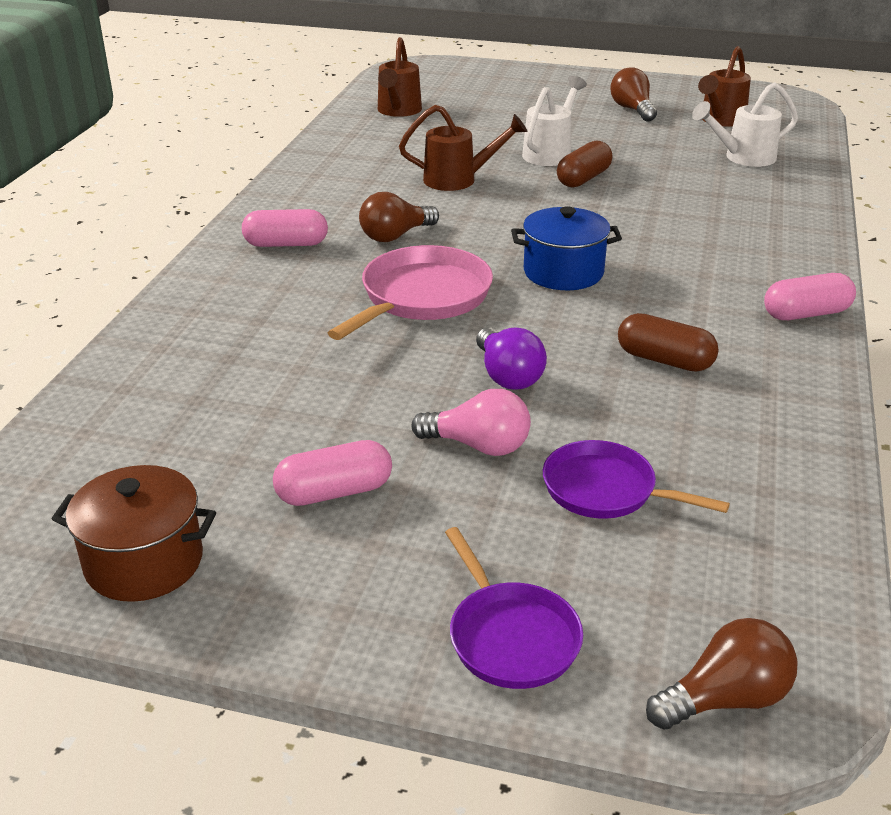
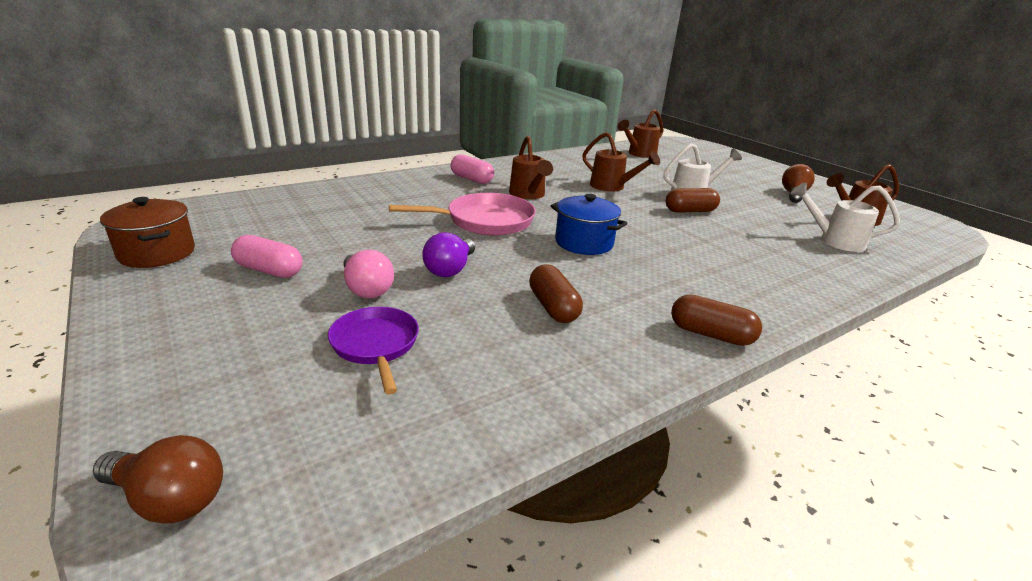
camera: 40 degrees right, 5 degrees down
(395, 236) = (528, 195): brown light bulb -> brown watering can
(510, 637) = (176, 376): purple pan -> none
(806, 314) = (711, 334): pink capsule -> brown capsule

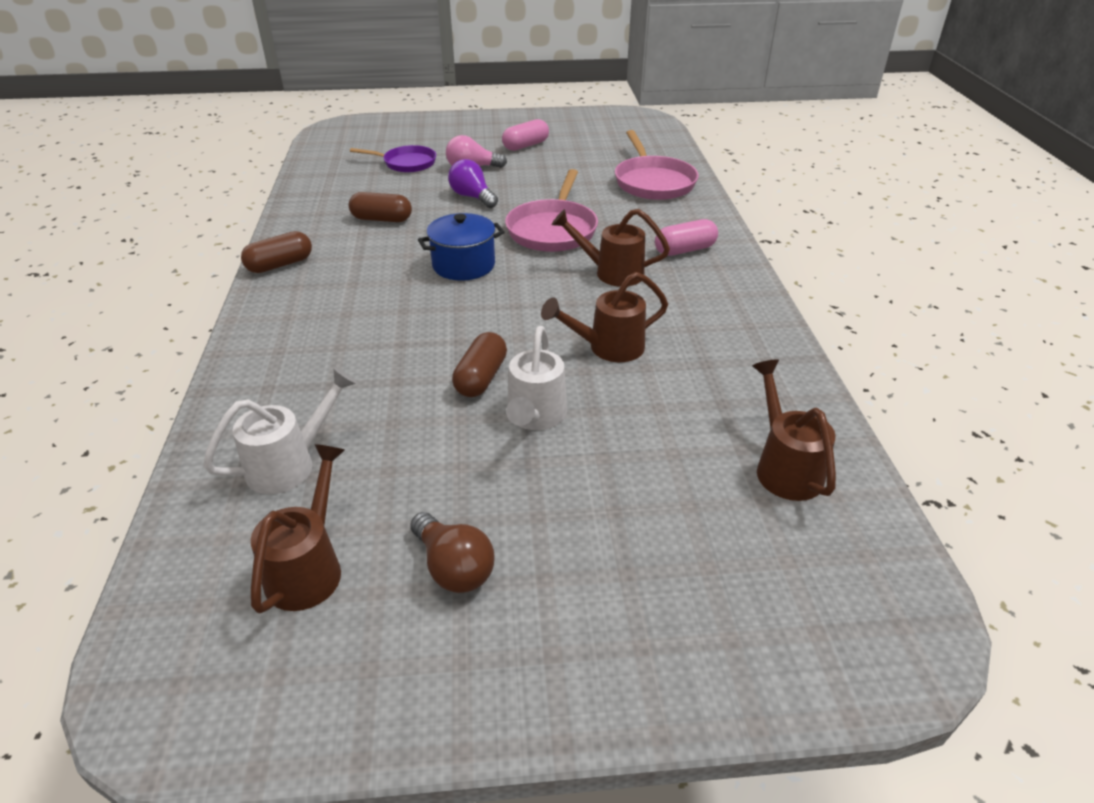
camera: 120 degrees right, 10 degrees up
(157, 253) = (578, 121): brown pot -> none
(169, 499) = (356, 124): brown light bulb -> none
(352, 197) = (653, 182): none -> pink pan

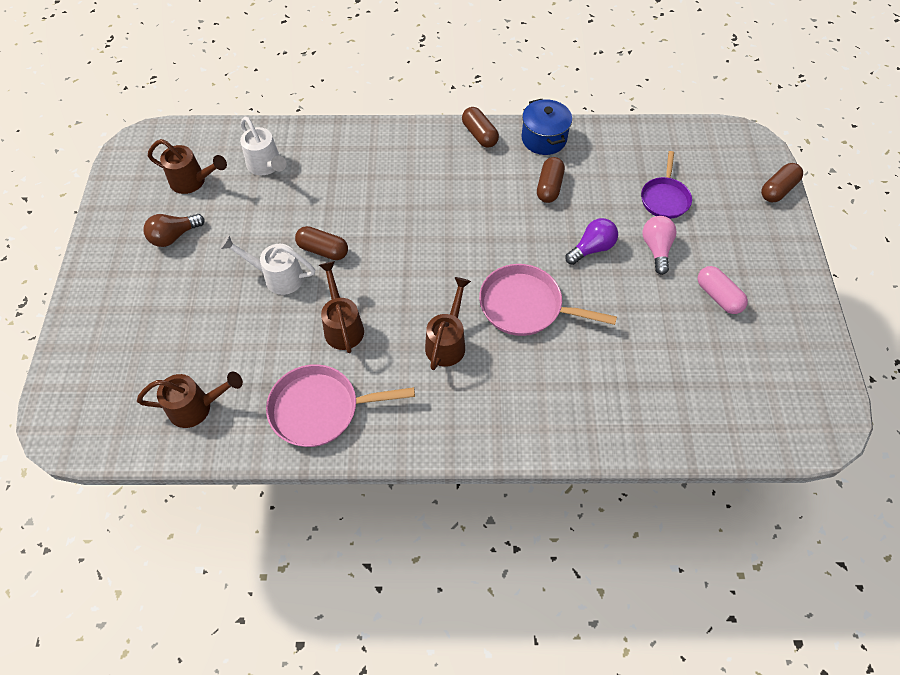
camera: 95 degrees right, 20 degrees up
(402, 119) = (778, 190): none -> brown capsule
(463, 265) = (469, 241): blue pot -> blue pot (544, 139)
(653, 182) = (629, 405): pink pan -> pink pan (320, 409)
(685, 250) = (481, 406): pink capsule -> none

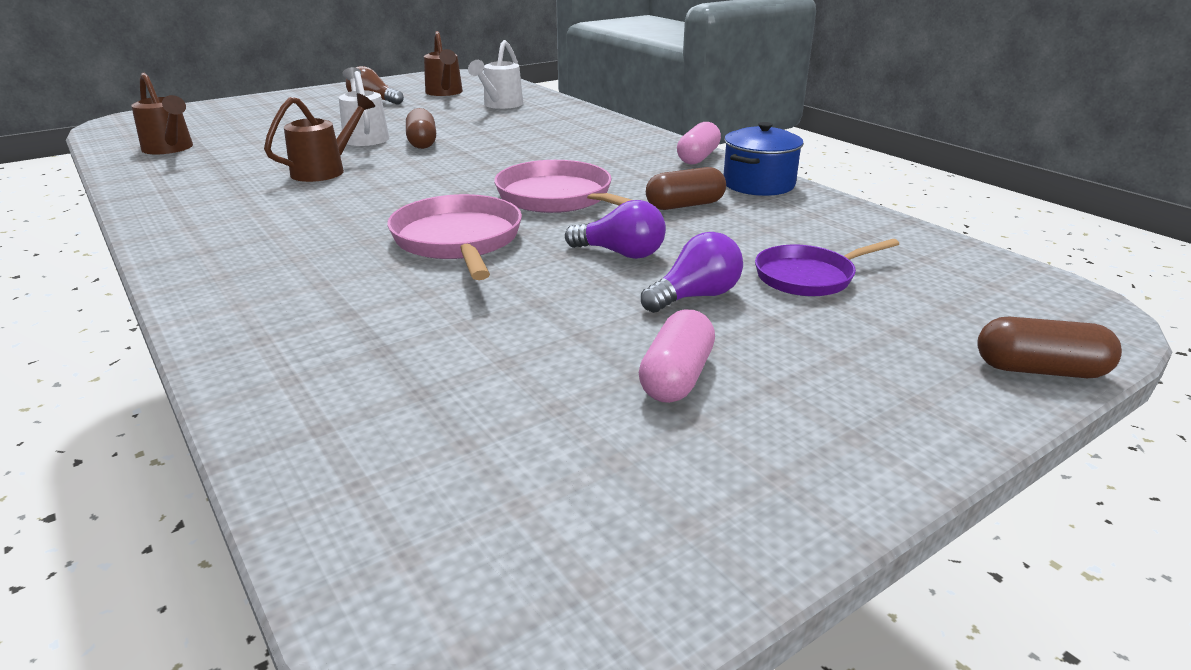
camera: 55 degrees right, 30 degrees down
(320, 409) = (197, 188): pink pan -> pink pan (559, 198)
(447, 342) = (349, 216): brown watering can -> none
(479, 134) = (698, 157): brown capsule -> pink capsule
(656, 249) = (695, 296): pink light bulb -> purple light bulb

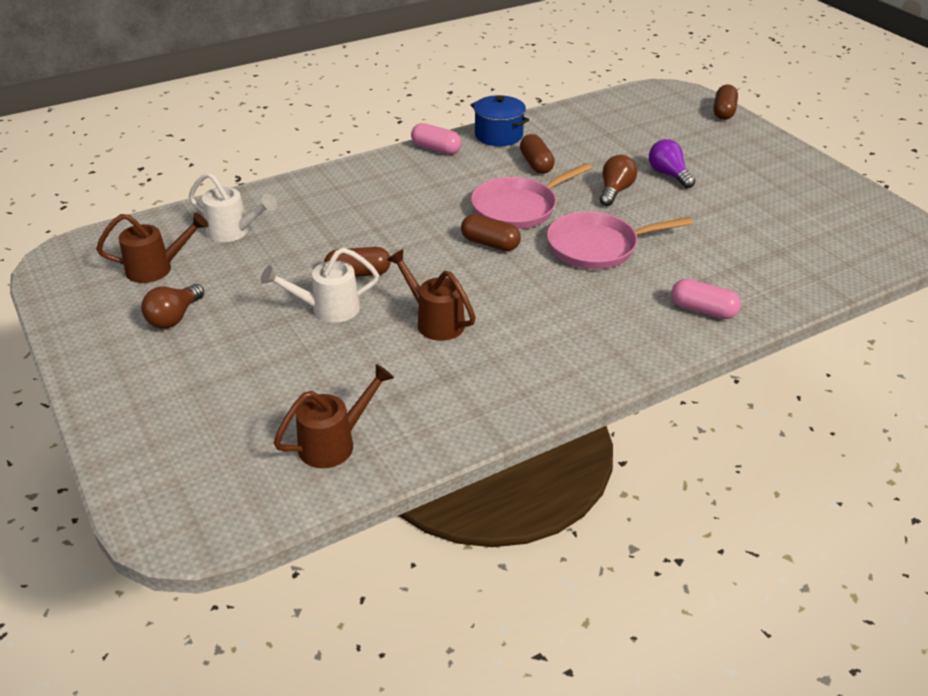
camera: 85 degrees left, 10 degrees up
(472, 187) = (490, 244): none -> brown capsule
(621, 253) = (615, 191): purple light bulb -> brown light bulb
(676, 377) = (748, 187): pink capsule -> pink capsule (703, 310)
(808, 277) = (641, 142): purple pan -> none

